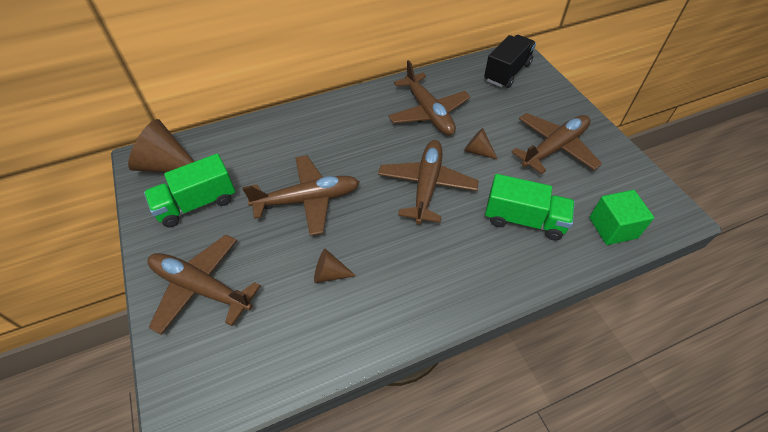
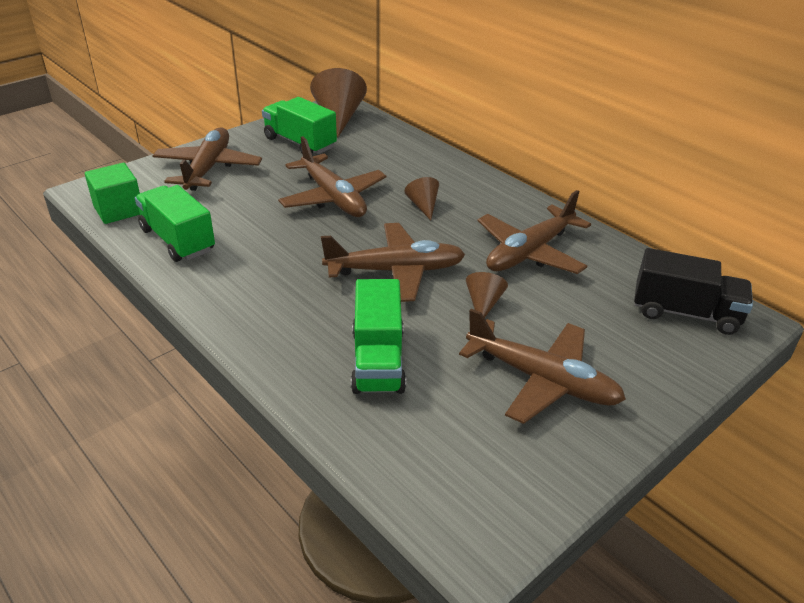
camera: 70 degrees right, 15 degrees down
(325, 330) = (178, 240): none -> green truck
(330, 274) = (243, 229): brown cone -> brown cone (423, 206)
(613, 228) = (405, 457): green cube -> green cube (118, 210)

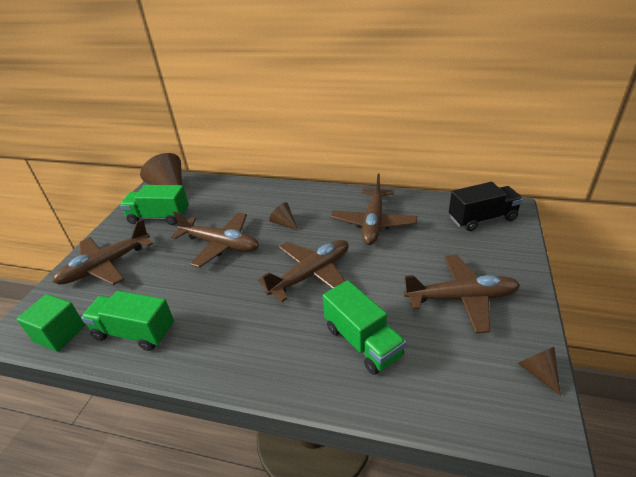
camera: 30 degrees left, 0 degrees up
(208, 168) = (106, 266): brown plane -> brown plane turned 105 degrees counterclockwise
(483, 304) = (382, 268): brown cone -> brown cone (538, 372)

